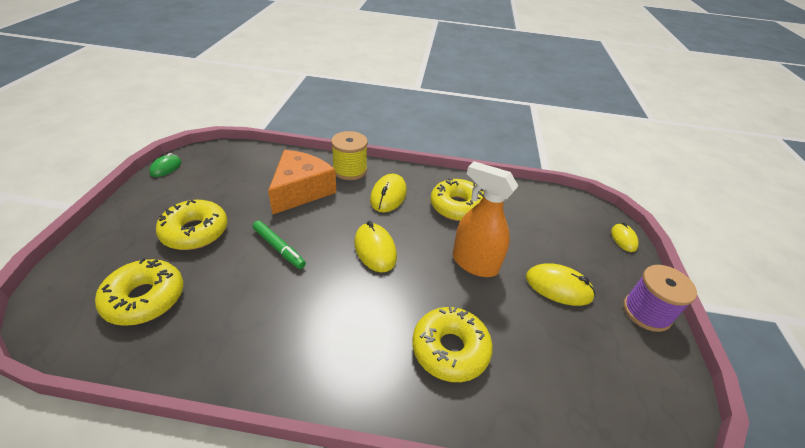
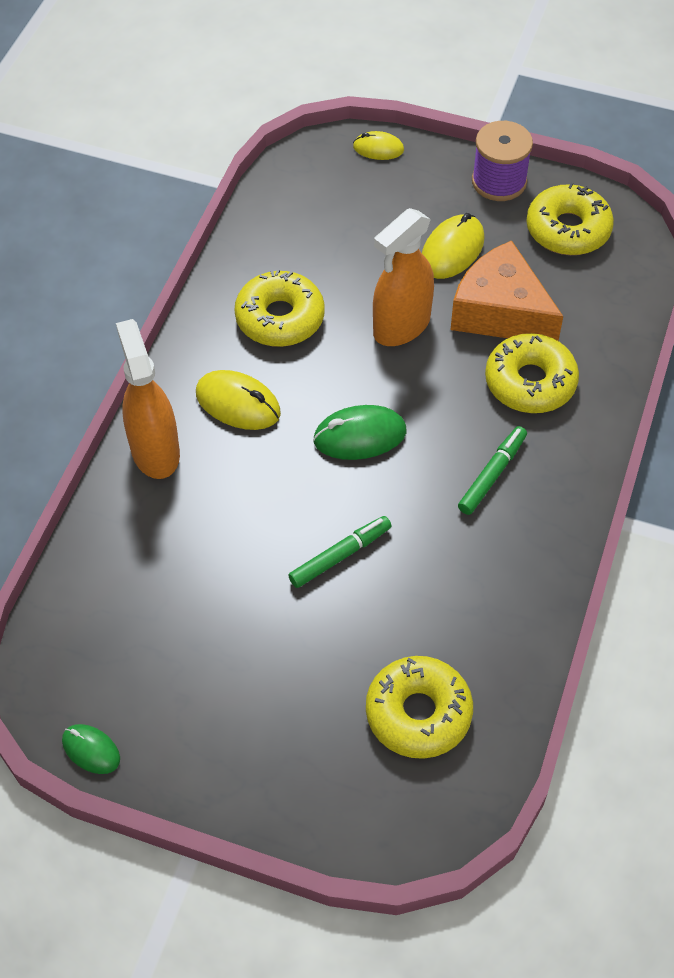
camera: 75 degrees left, 15 degrees up
(195, 232) = (287, 672): yellow donut -> yellow donut (568, 229)
(301, 190) = (203, 526): orange cheese -> orange cheese (500, 312)
(350, 170) = (155, 451): yellow spool -> orange spray bottle
(352, 328) = (492, 474): none -> green marker
(375, 249) = (359, 436): yellow mouse -> green mouse

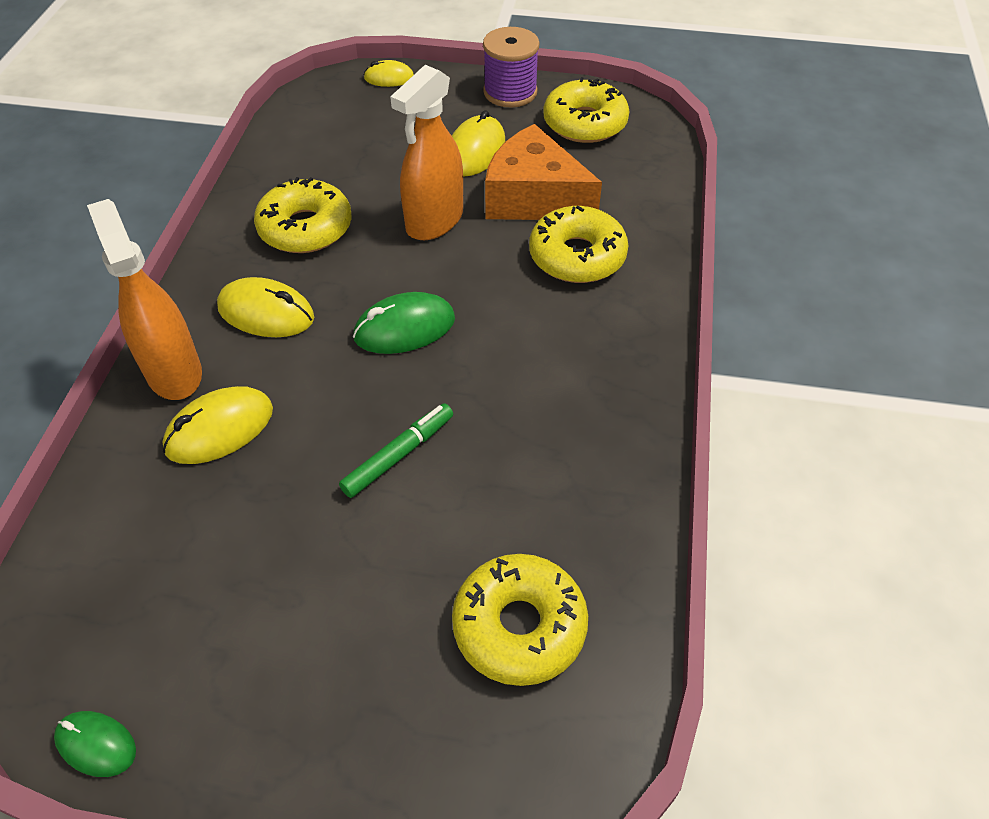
camera: 10 degrees left, 5 degrees down
(192, 510) = (219, 429): none -> yellow mouse
(492, 474) = (555, 348): green marker -> none

